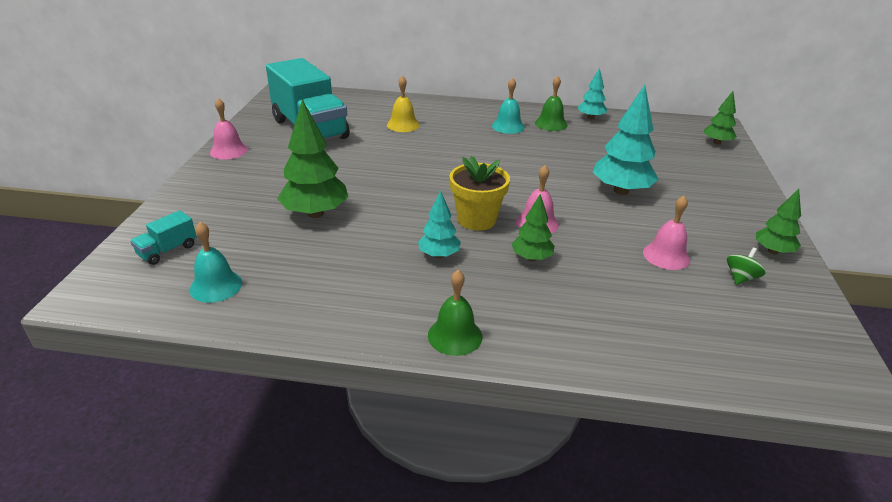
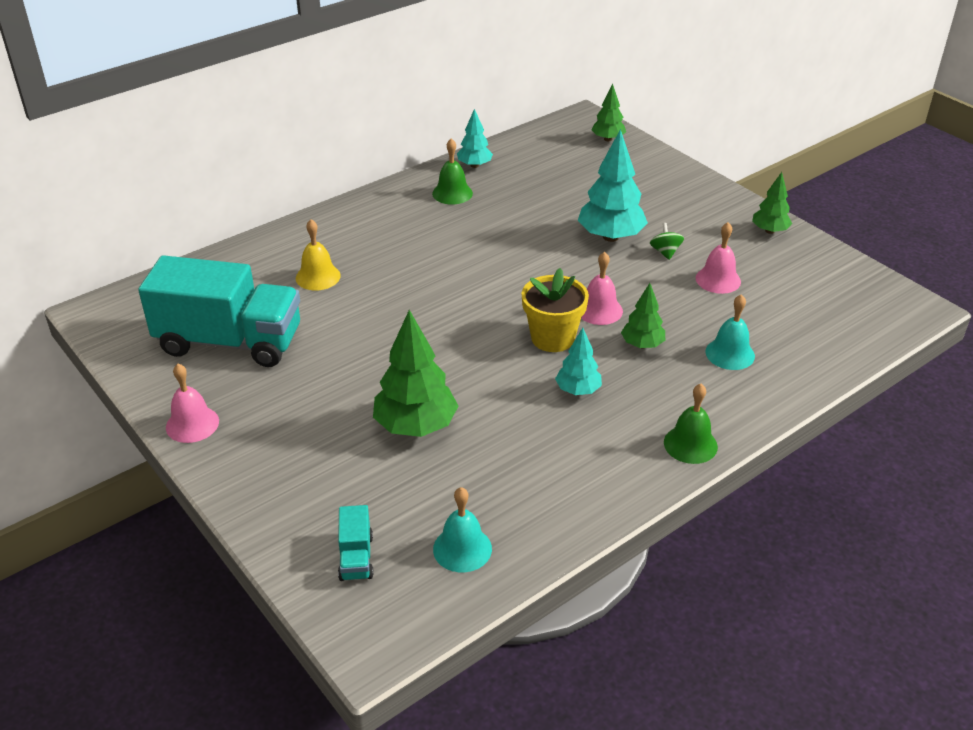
camera: 45 degrees left, 5 degrees up
(508, 126) = (420, 219): turquoise bell -> turquoise bell (730, 354)
(741, 278) = (780, 267): green spinning top -> green spinning top (665, 252)

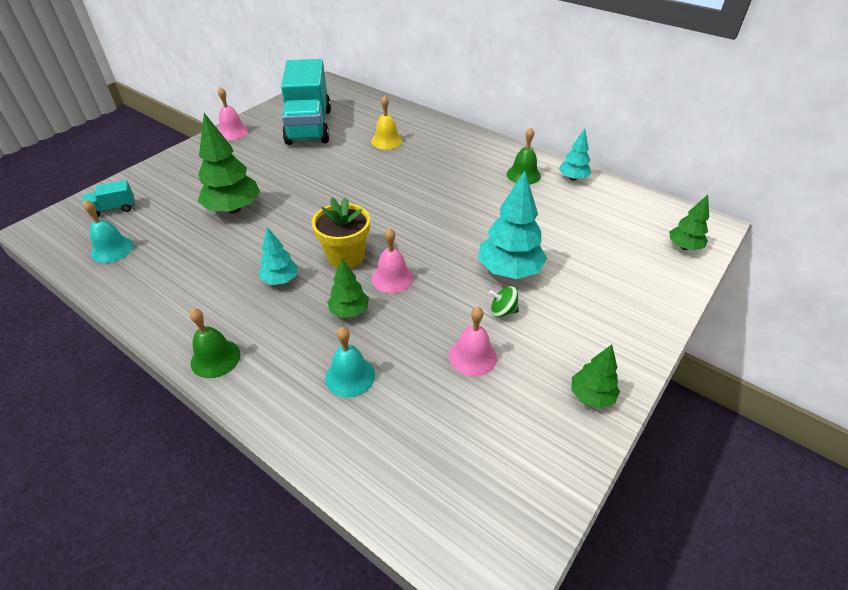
camera: 75 degrees right, 5 degrees up
(665, 252) = (503, 311): green spinning top -> green spinning top turned 150 degrees counterclockwise

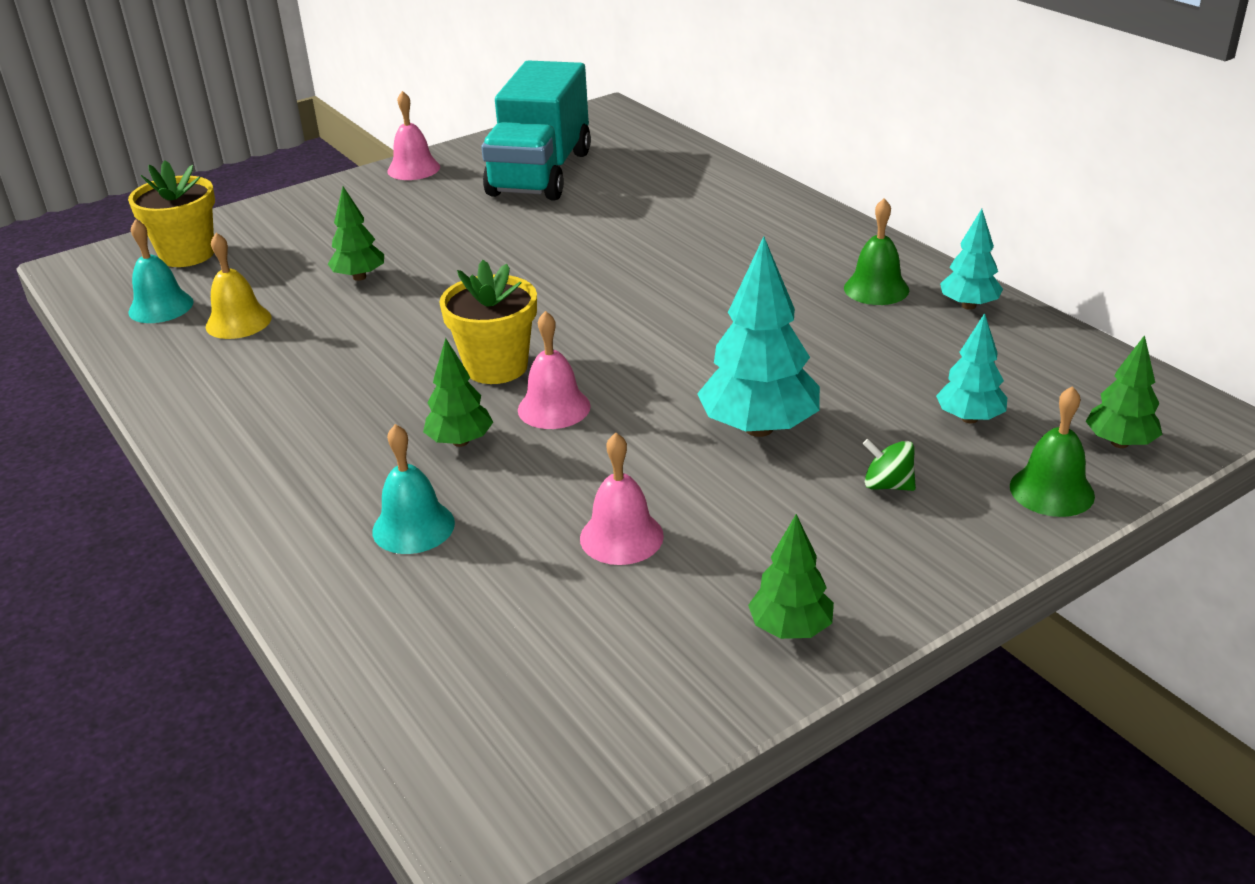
camera: 20 degrees right, 10 degrees down
(113, 209) = (187, 254): turquoise truck -> yellow flower pot
(215, 358) = (233, 468): green bell -> green bell (1051, 490)
(234, 209) = (359, 277): green tree -> green tree, size x0.57
(281, 280) = (379, 383): turquoise tree -> turquoise tree (969, 418)
(386, 141) = (659, 209): yellow bell -> yellow bell (238, 322)
(503, 311) = (711, 483): green spinning top -> green spinning top (887, 485)

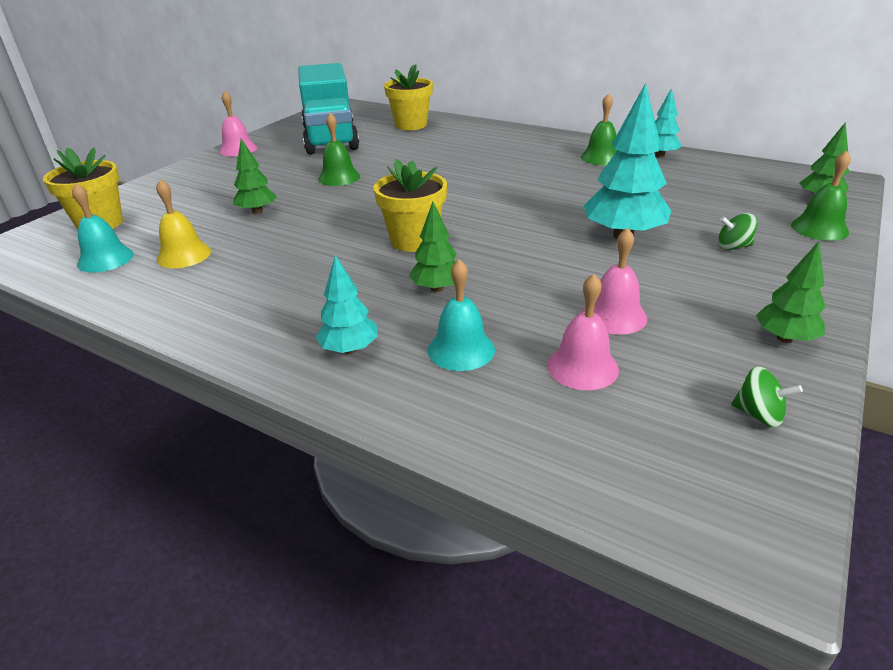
camera: 25 degrees left, 0 degrees up
(495, 244) = (339, 177): none -> green bell
(554, 408) = (480, 254): pink bell -> pink bell (582, 367)
(644, 704) = (759, 415): none -> green spinning top
(667, 169) = (411, 125): none -> yellow flower pot
(969, 418) = (731, 205): turquoise tree -> turquoise tree (349, 349)

